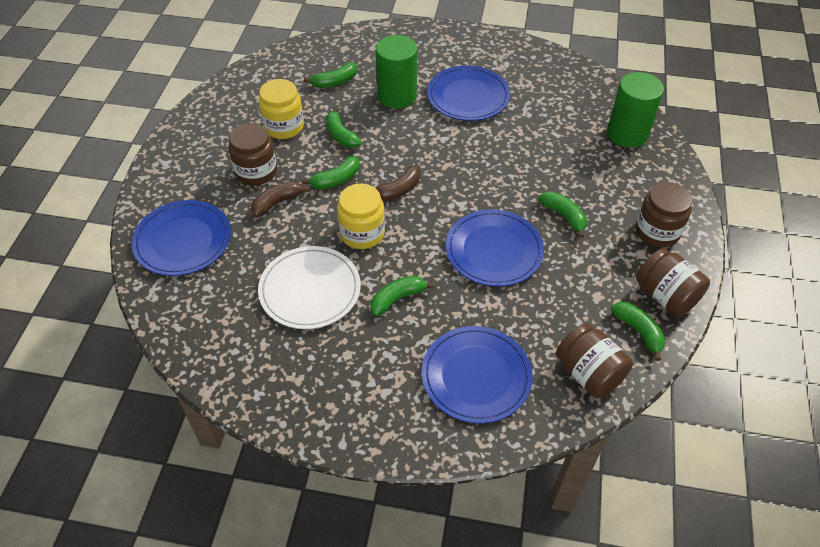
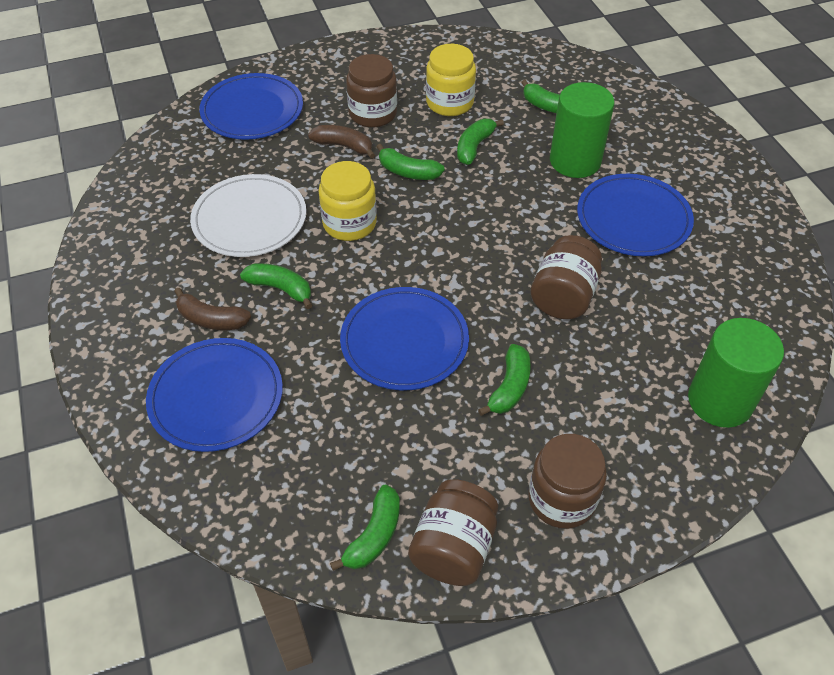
camera: 60 degrees right, 0 degrees up
(398, 190) = (432, 224): brown banana -> brown banana (211, 319)
(588, 373) = (278, 503): brown jar -> brown jar (563, 296)

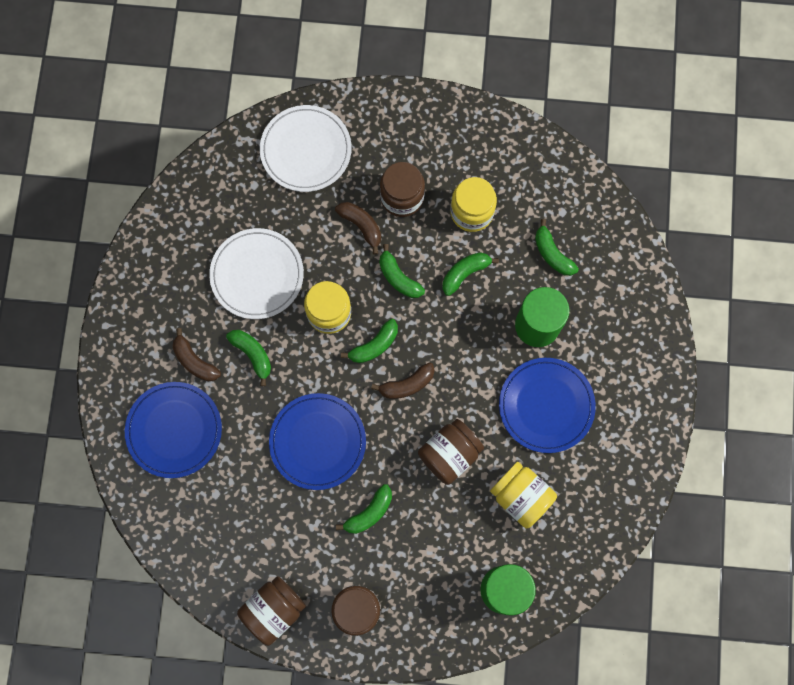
camera: 25 degrees right, 25 degrees up
(252, 110) = (306, 150): blue plate -> white plate
(374, 535) = (230, 579): green banana -> green banana (374, 345)
(474, 253) = (407, 384): none -> brown banana
(668, 304) = (521, 496): none -> yellow jar

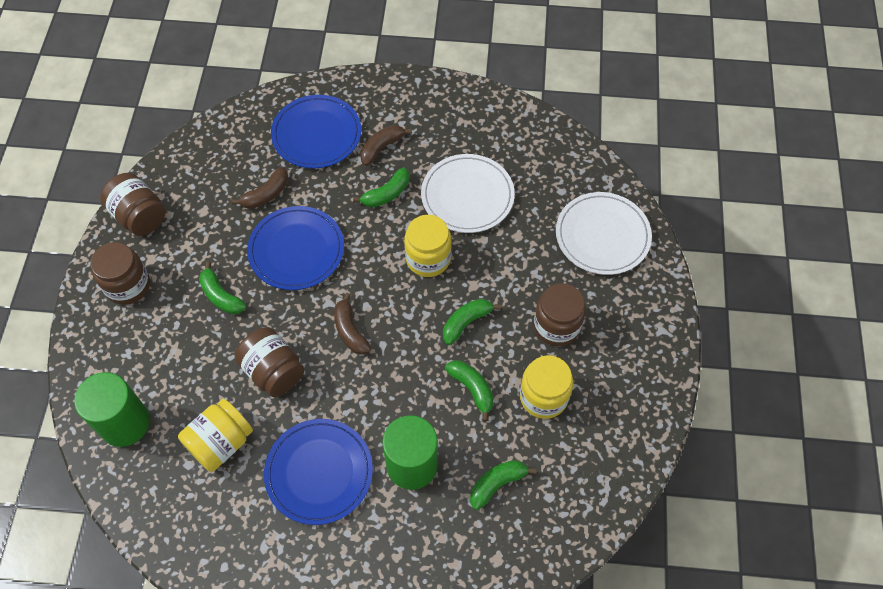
camera: 90 degrees right, 15 degrees down
(361, 226) = (522, 287): brown banana -> brown banana (266, 194)
(374, 345) = (393, 300): green banana -> none

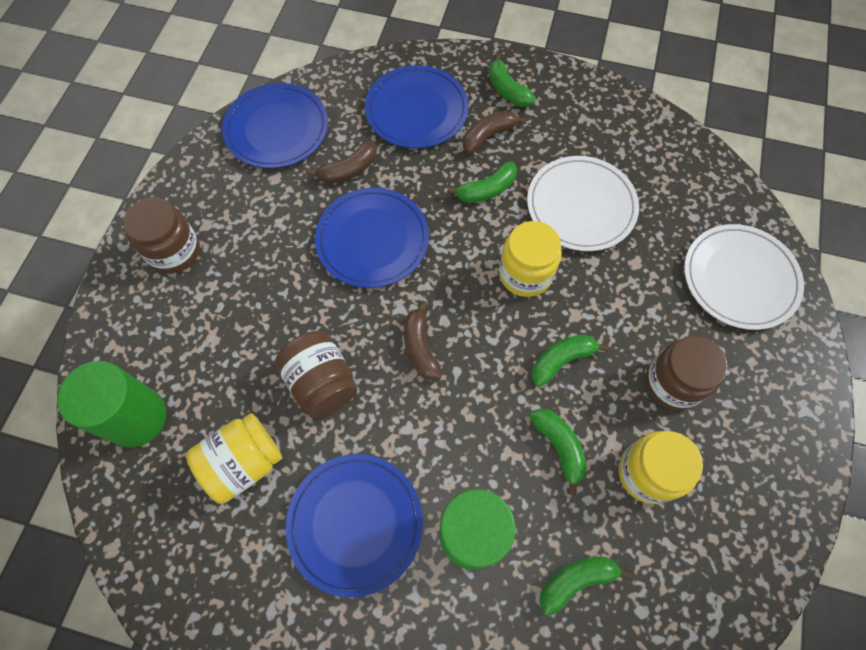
camera: 10 degrees right, 5 degrees up
(139, 216) = (203, 173): brown jar -> none
(196, 168) = (277, 129): none -> blue plate
(221, 296) = (277, 281): green banana -> green banana (507, 90)

